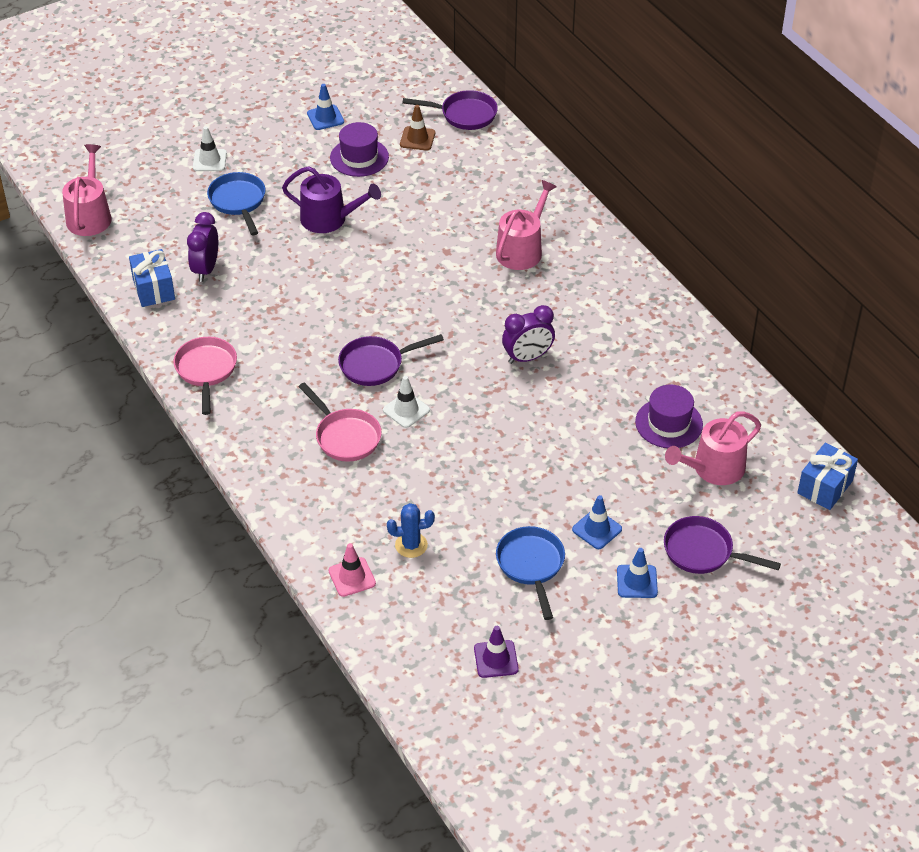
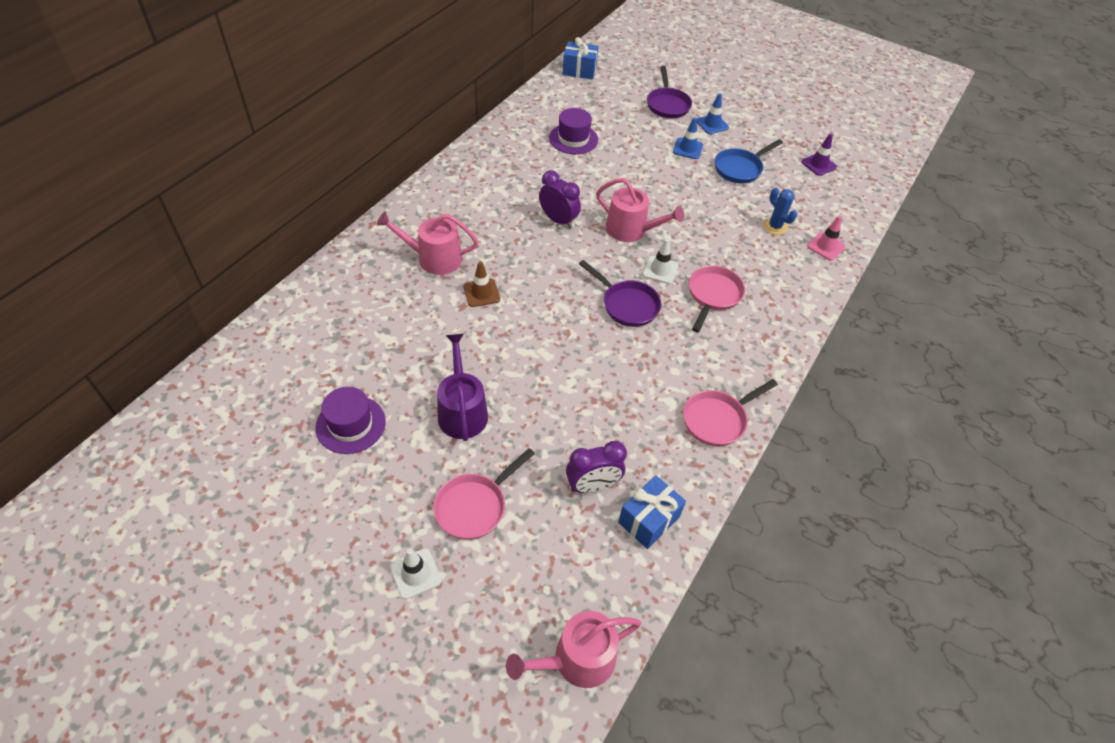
camera: 120 degrees left, 5 degrees up
(238, 202) = (475, 506): blue pan -> pink pan
(325, 118) = (288, 486): blue traffic cone -> none
(417, 139) = (299, 385): brown traffic cone -> brown traffic cone (481, 293)
(464, 115) = (243, 361): purple pan -> none
(713, 469) = (598, 113): pink watering can -> pink watering can (631, 230)

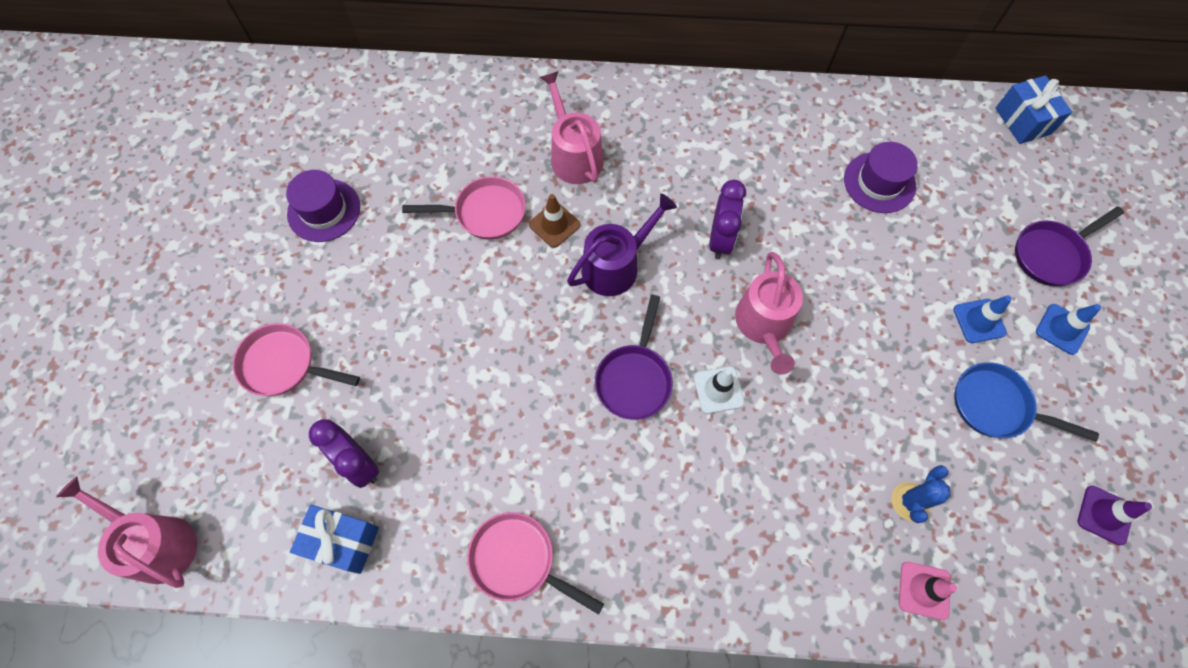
camera: 65 degrees right, 15 degrees up
(415, 573) = (191, 354): white traffic cone -> none
(462, 411) = (388, 293): purple watering can -> purple watering can (615, 266)
(713, 296) = (717, 472): pink pan -> pink pan (484, 213)

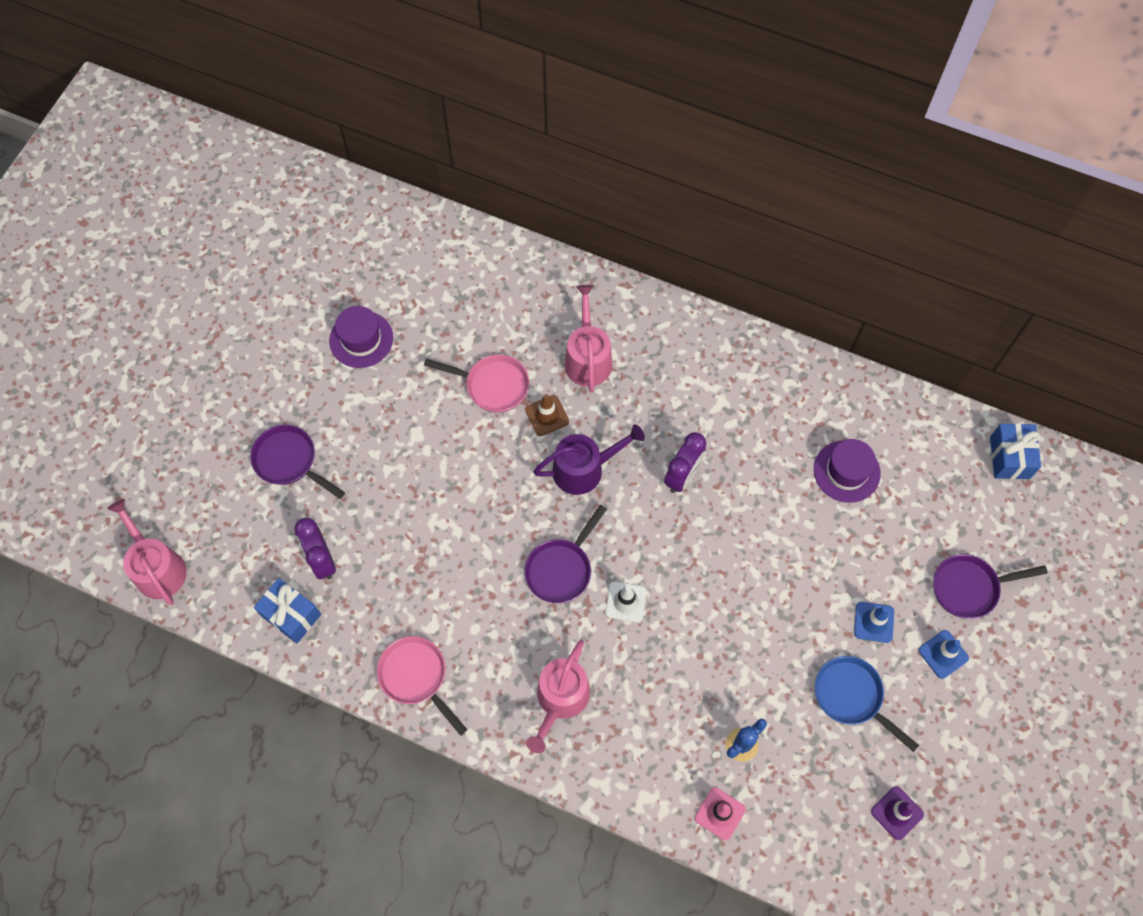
camera: 20 degrees right, 0 degrees up
(284, 365) = (289, 461): pink pan -> purple pan
(764, 325) = (687, 562): pink watering can -> pink watering can (560, 699)

